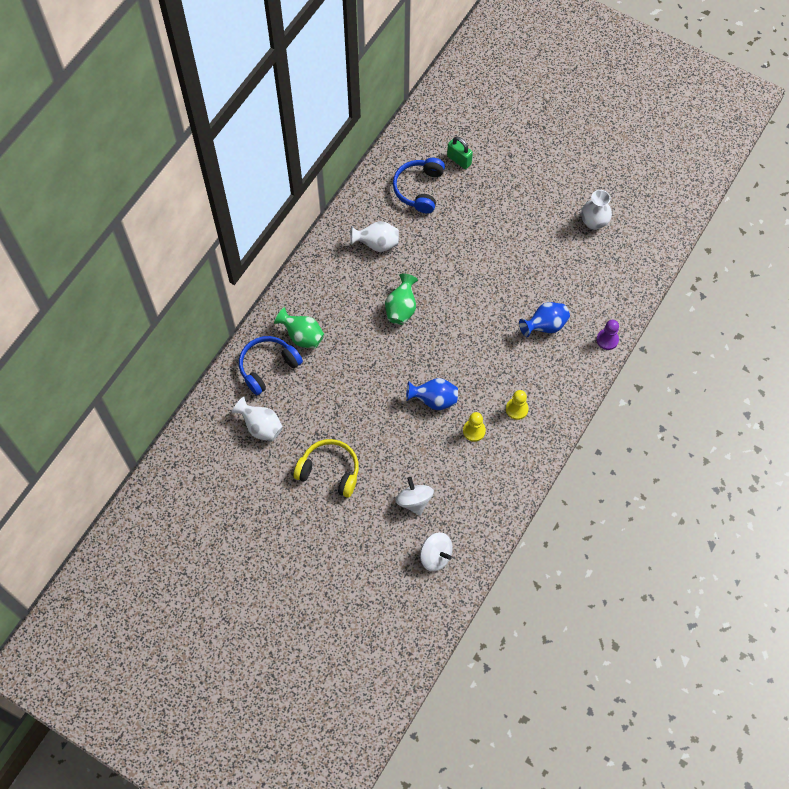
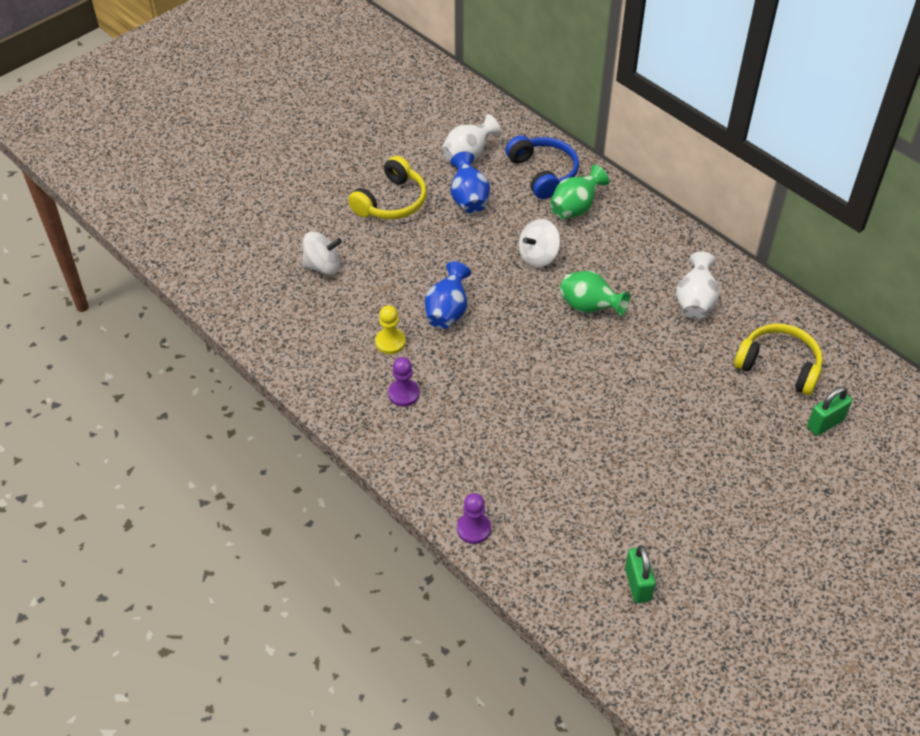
camera: 105 degrees right, 15 degrees down
(419, 189) = (779, 366): blue headphones -> yellow headphones
(435, 556) = (247, 271): white spinning top -> white spinning top (538, 256)
(516, 409) = (403, 394): yellow pawn -> purple pawn
(544, 326) = (519, 457): blue vase -> blue vase (469, 199)
(593, 222) = (683, 570): white vase -> none
(612, 244) = (637, 584): none -> green padlock

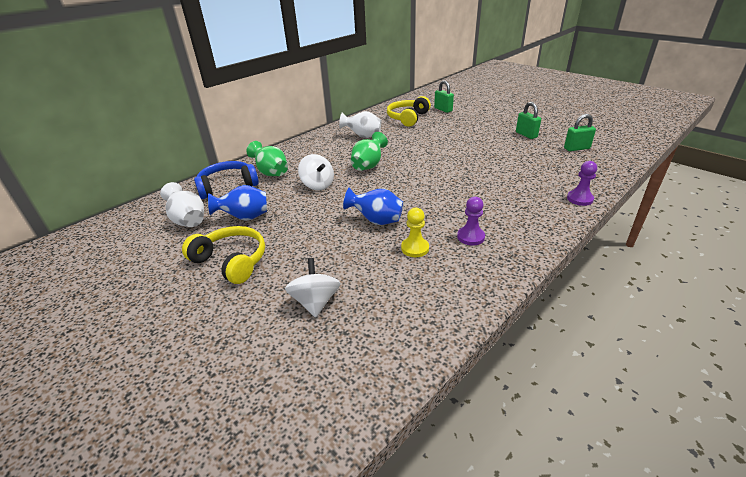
camera: 90 degrees left, 15 degrees down
(698, 527) = (526, 135): none -> green padlock

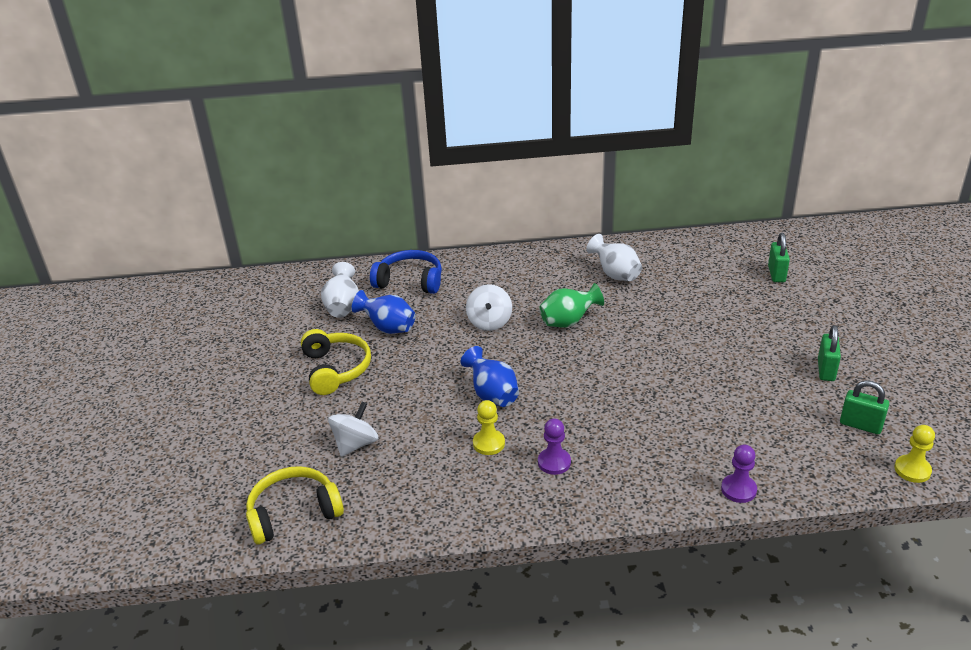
camera: 40 degrees right, 0 degrees up
(271, 173) = (464, 283): green vase -> none
(408, 118) = (708, 268): yellow headphones -> yellow headphones (293, 513)
(625, 155) = (912, 470): none -> yellow pawn

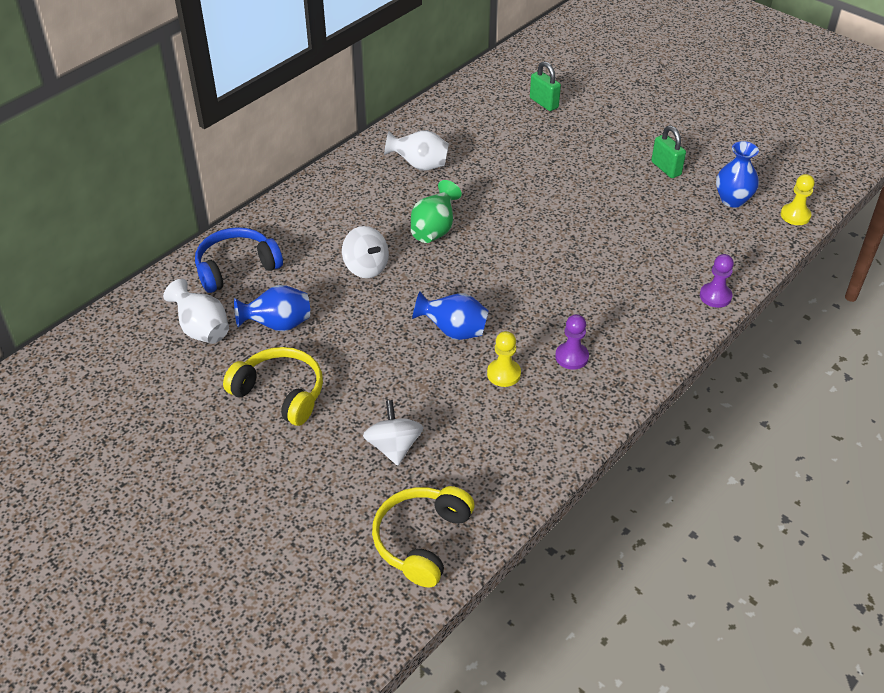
camera: 45 degrees left, 10 degrees up
(860, 425) = (732, 200): green padlock -> blue vase

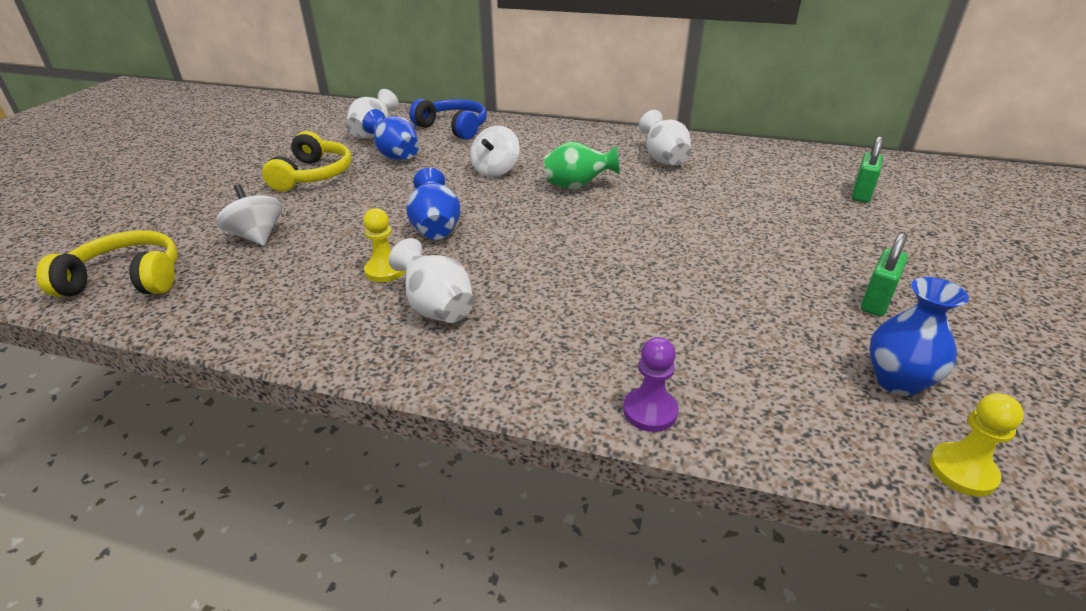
camera: 65 degrees right, 10 degrees down
(394, 447) = (257, 236): white spinning top -> white spinning top turned 90 degrees counterclockwise
(571, 357) = (437, 309): purple pawn -> white vase

